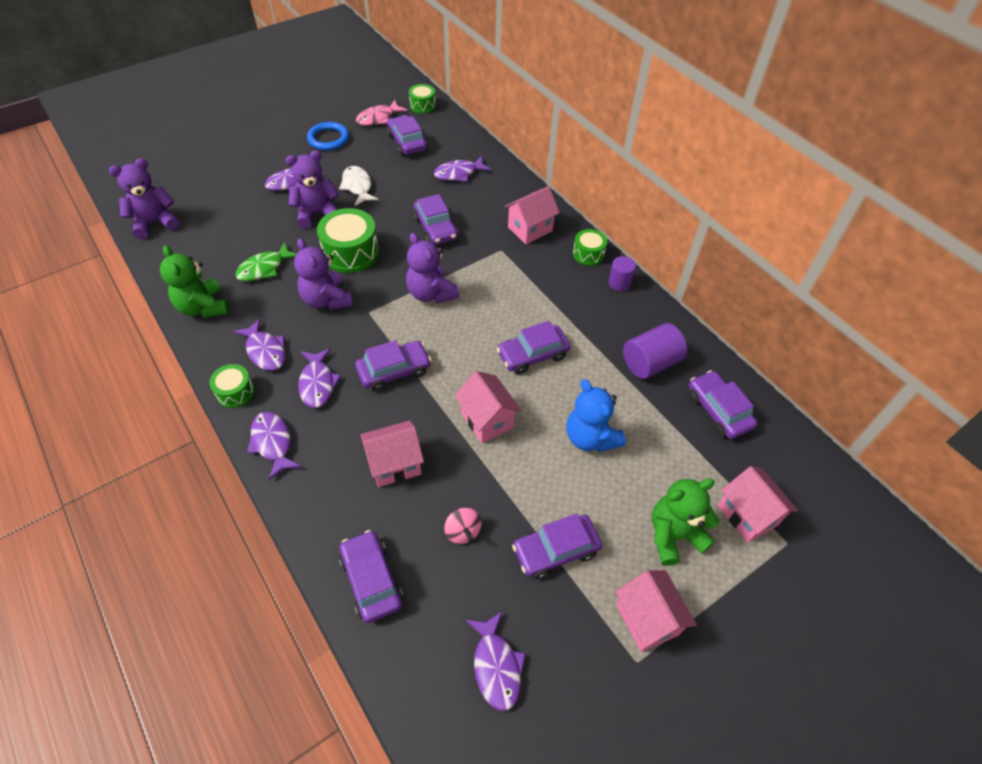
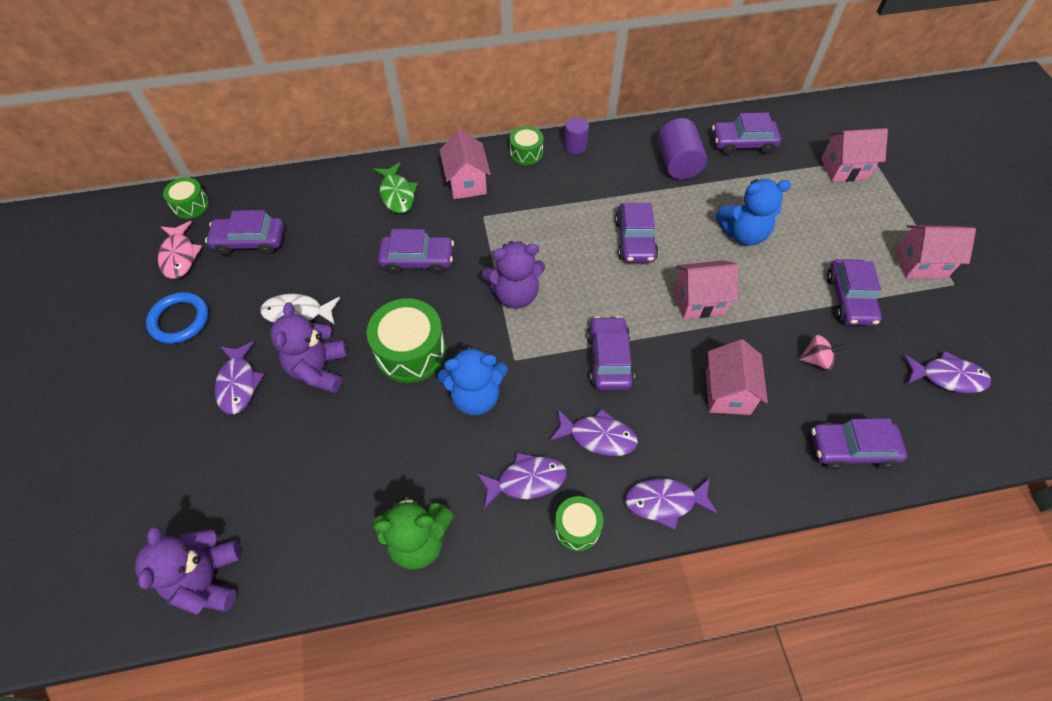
camera: 65 degrees left, 5 degrees up
(264, 268) = (385, 452): green fish -> green fish (397, 194)
(326, 300) = (475, 396): purple teddy bear -> blue teddy bear
(458, 173) = (341, 211): purple fish -> none
(674, 535) = (852, 218): green teddy bear -> none

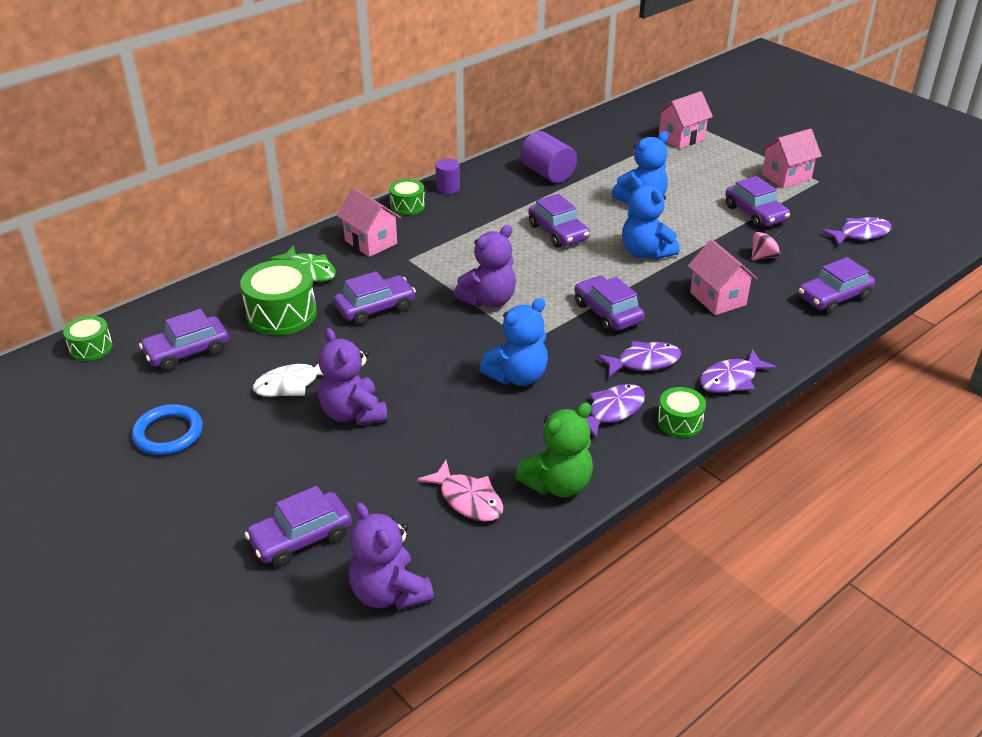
camera: 30 degrees left, 20 degrees down
(179, 256) = (118, 388): pink fish -> pink fish (468, 499)
(238, 383) = (281, 453): purple fish -> none
(410, 351) = (430, 370): green drum -> green drum (281, 314)
(699, 301) = (645, 252): pink house -> blue teddy bear
(743, 143) = (589, 145): purple car -> purple car (301, 538)

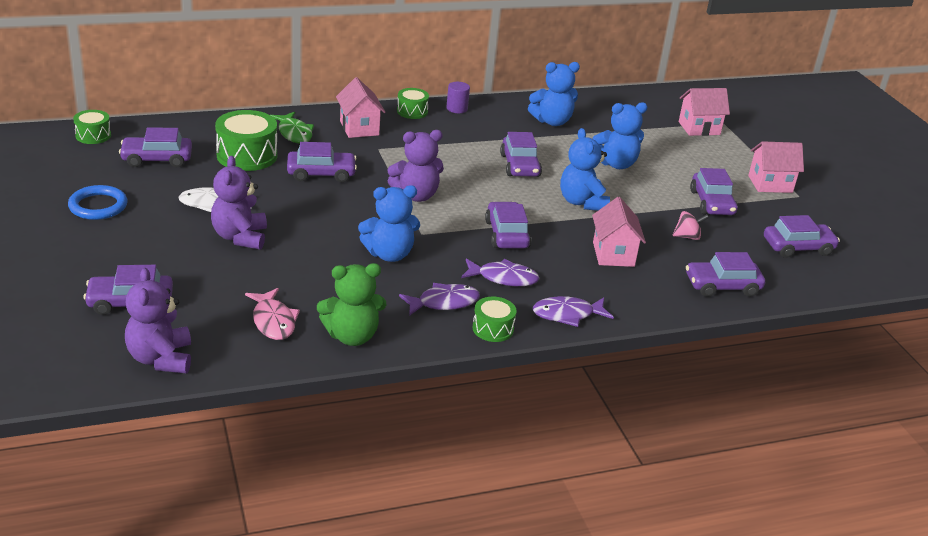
camera: 20 degrees right, 5 degrees down
(548, 173) = (552, 121): purple cylinder -> blue teddy bear
(860, 234) = (798, 247): purple fish -> purple car

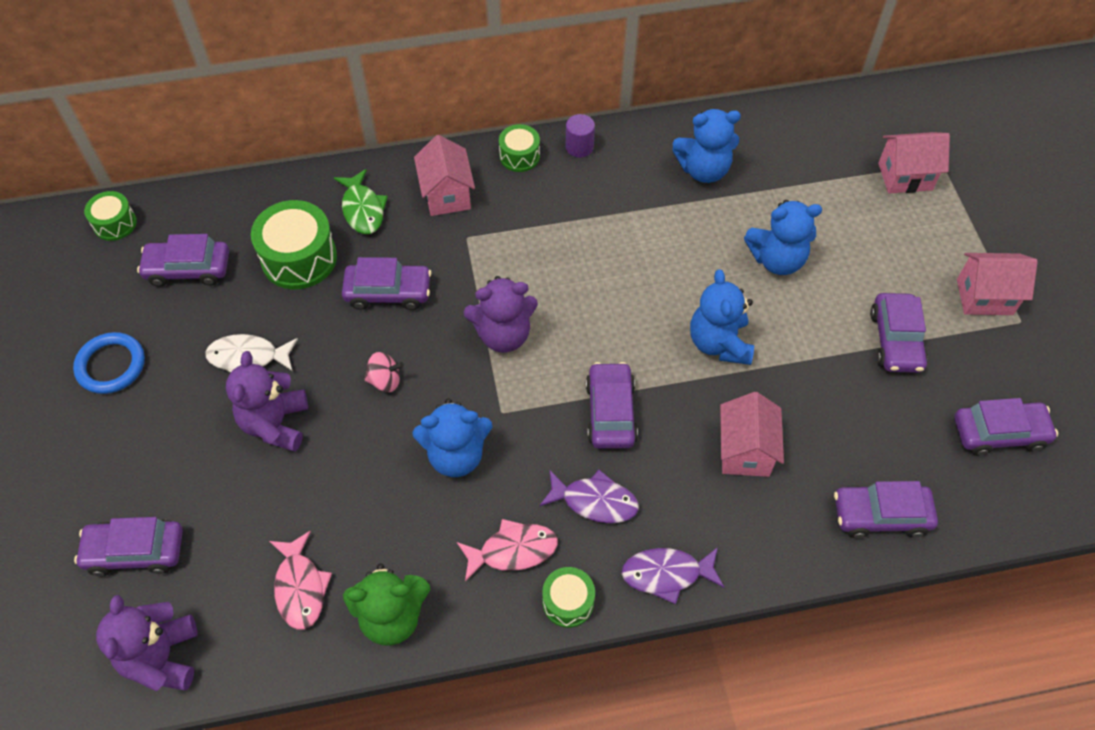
camera: 10 degrees right, 25 degrees up
(444, 302) = (513, 550): purple fish -> pink fish
(520, 165) = (647, 267): purple car -> none
(687, 237) = (850, 413): pink spinning top -> pink spinning top (385, 380)

